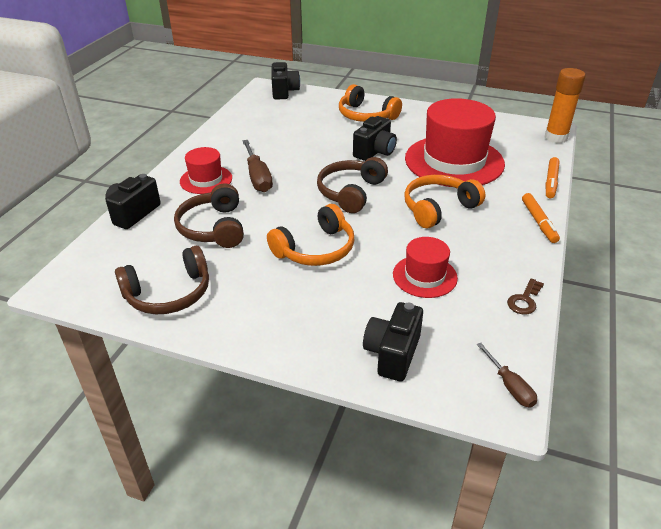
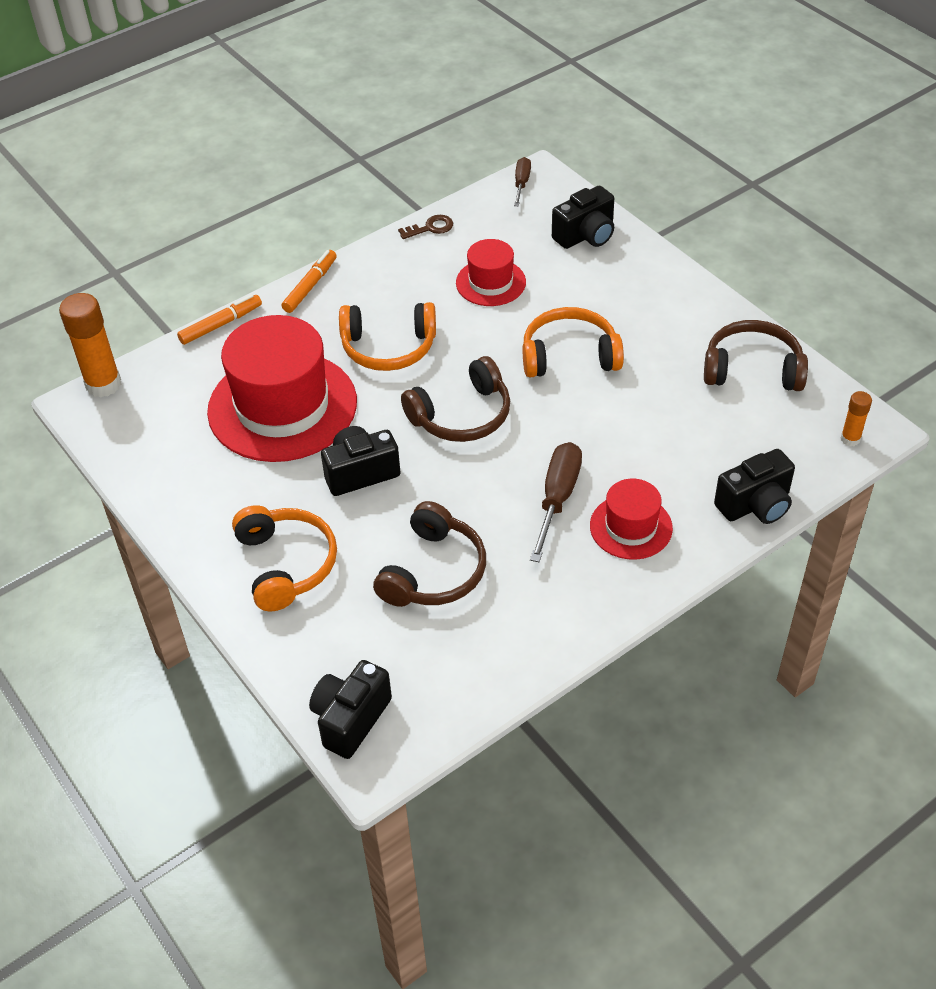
camera: 145 degrees left, 10 degrees up
(73, 273) = (850, 439): none -> orange glue stick
(213, 228) = (664, 435): brown headphones -> brown headphones (433, 571)

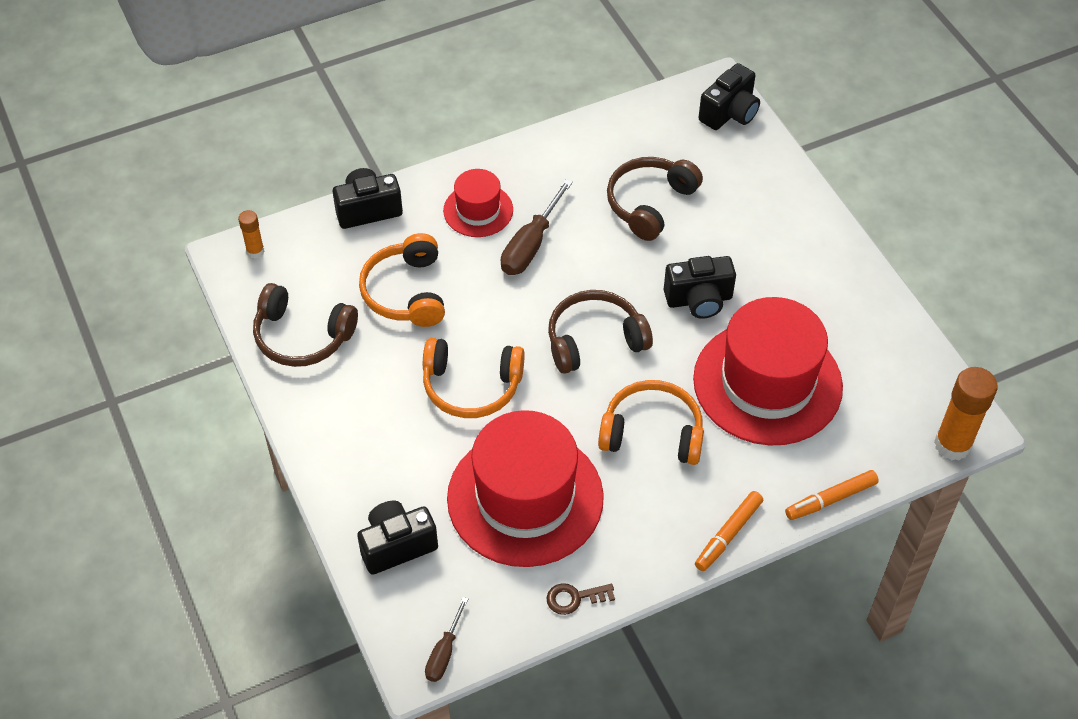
camera: 170 degrees left, 5 degrees up
(286, 564) = (771, 230): orange headphones -> orange headphones (406, 292)
(491, 282) = (525, 498): red hat -> red hat, size x1.97

